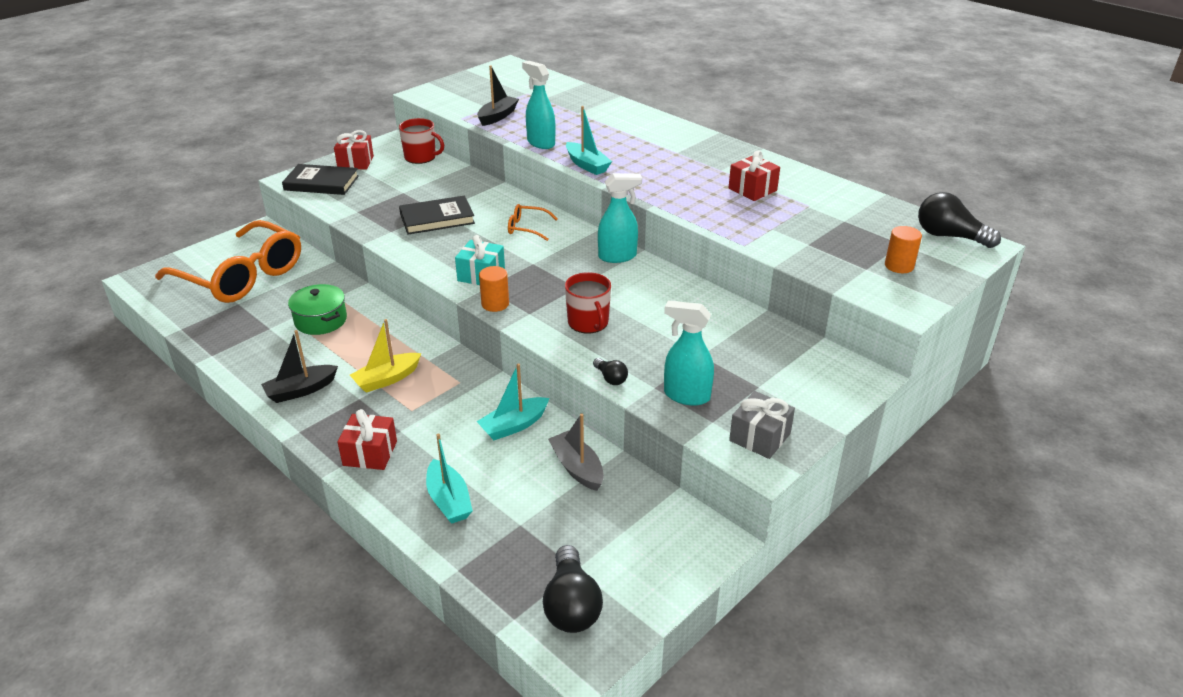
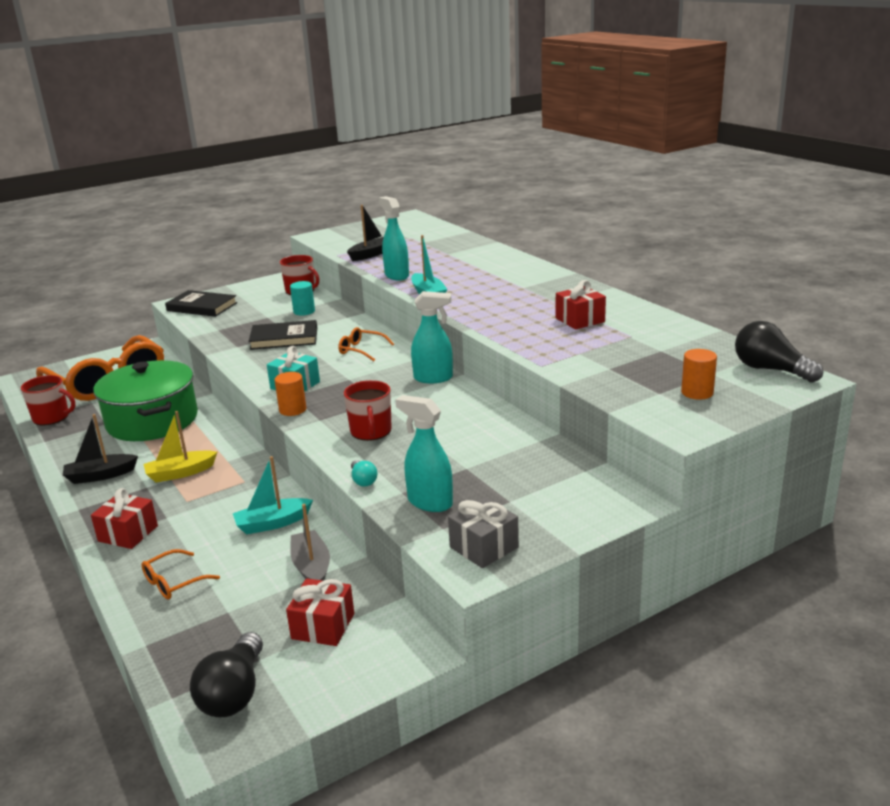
camera: 15 degrees right, 10 degrees down
(202, 325) = (52, 417): none -> red mug
(321, 320) = (152, 421): green pot -> green pot, size x1.84
(355, 162) = (241, 292): red gift -> red gift (323, 626)
(439, 183) = (304, 311): none -> turquoise cylinder
(449, 500) = (174, 582): turquoise boat -> orange glasses
(610, 378) = (363, 480): black light bulb -> turquoise light bulb

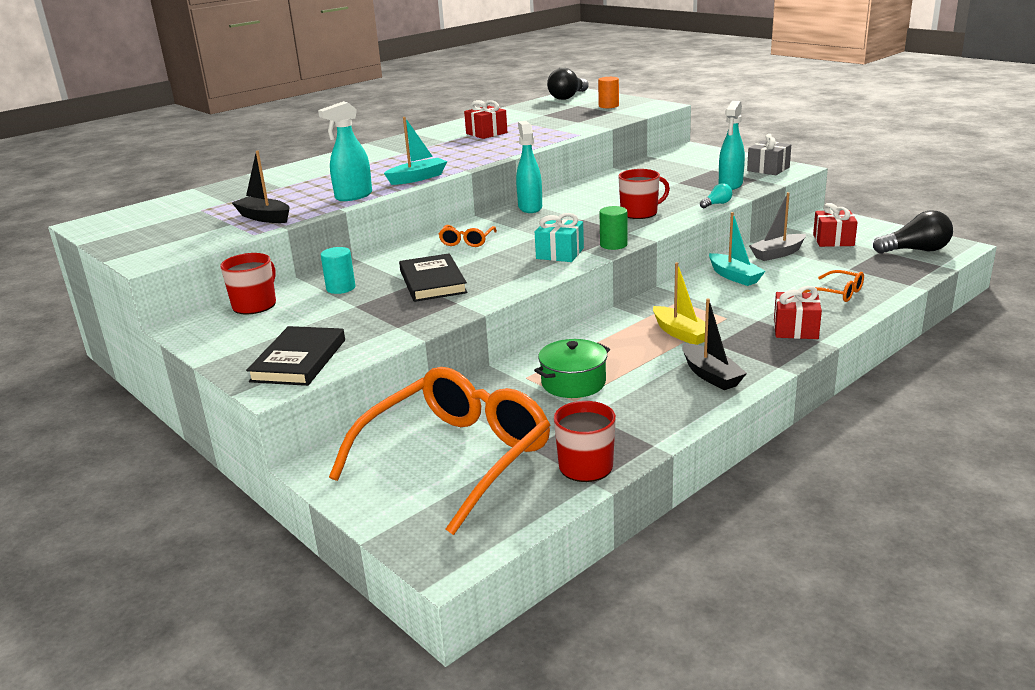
camera: 100 degrees left, 0 degrees up
(152, 421) = (573, 383): green pot -> green pot, size x0.54
(292, 410) = (613, 245): orange cylinder -> green cylinder

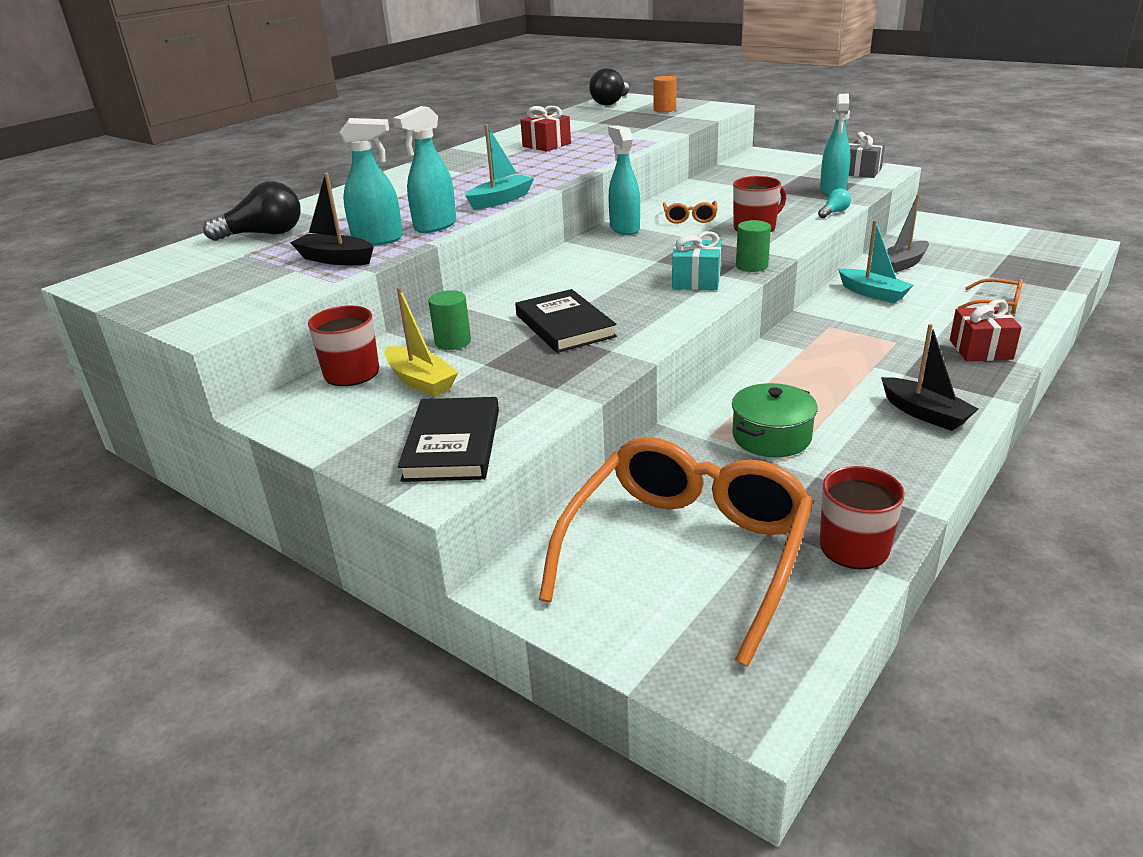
camera: 10 degrees left, 5 degrees up
(304, 204) = (378, 240): none -> turquoise spray bottle
(341, 288) = (453, 342): turquoise cylinder -> green cylinder
(467, 241) = (575, 273): orange glasses -> orange glasses (690, 218)
(681, 333) = (857, 365): yellow boat -> yellow boat (420, 381)
(833, 240) = (950, 246): red gift -> none
(915, 250) = (1043, 251): black light bulb -> black light bulb (263, 234)

